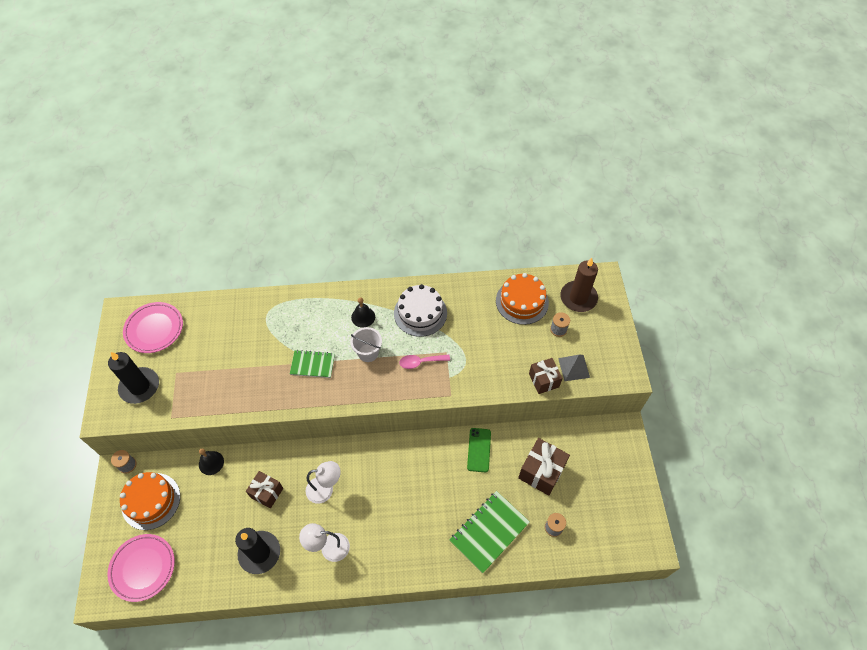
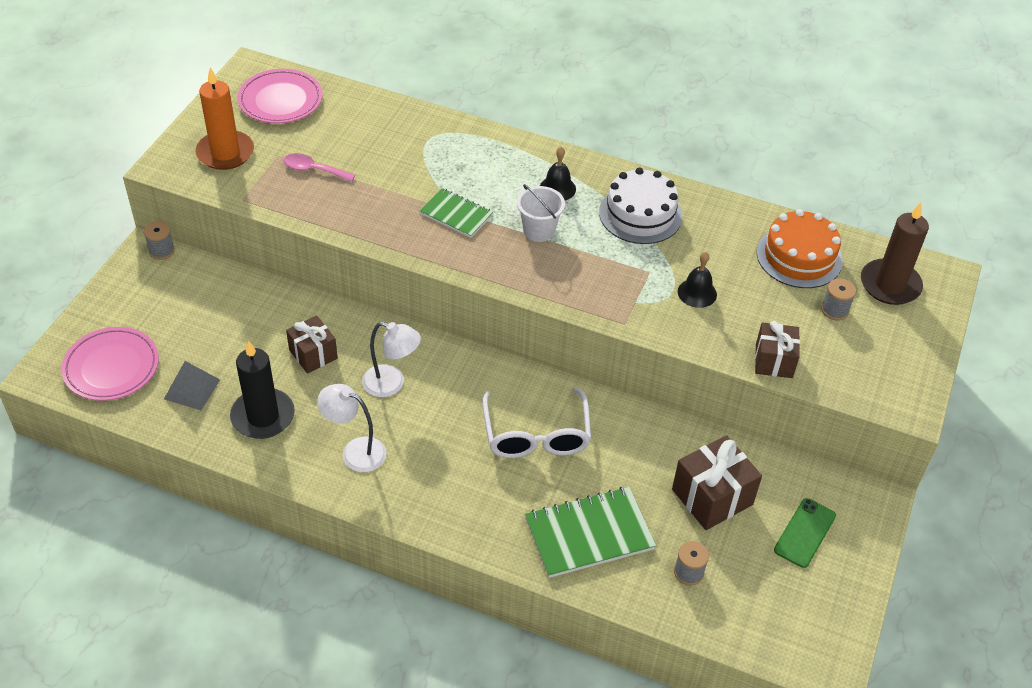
camera: 25 degrees right, 10 degrees down
(140, 387) = (225, 153): black candle -> orange candle
(151, 501) = (165, 301): orange cake -> none
(211, 463) = (264, 291): black bell -> black bell (697, 293)
(420, 362) = (605, 269): pink spoon -> pink spoon (313, 170)
(426, 481) = (536, 434): none -> white glasses
(479, 450) = (634, 431): green phone -> green phone (804, 533)
(574, 367) = (830, 364): grey pyramid -> grey pyramid (192, 389)

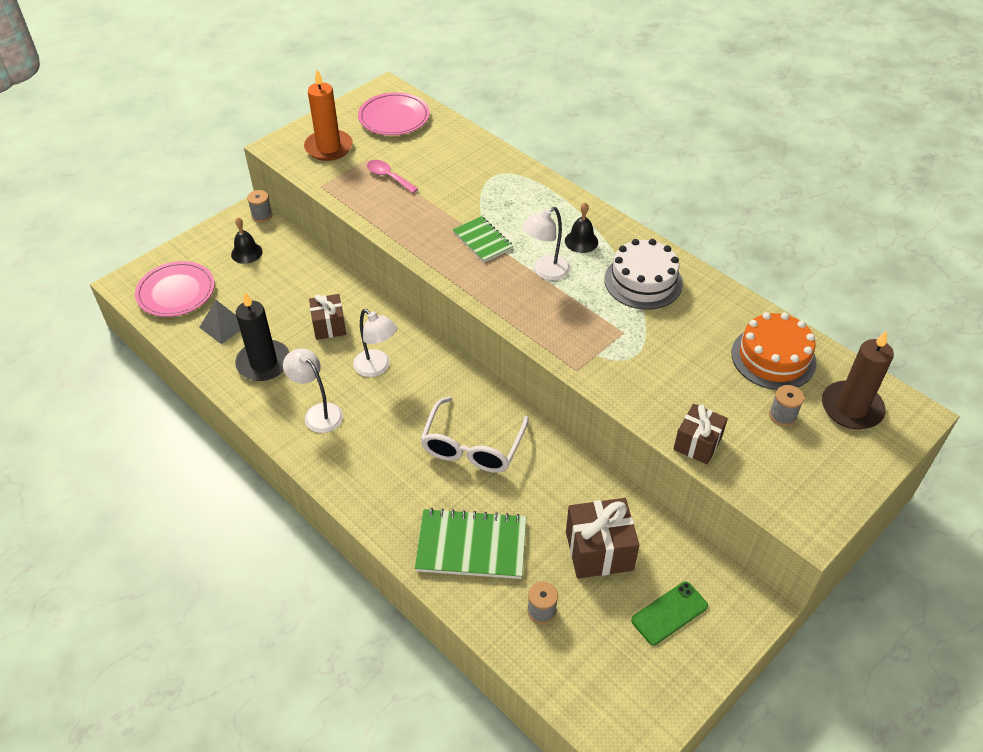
camera: 25 degrees right, 0 degrees up
(539, 230) = (545, 272): white bucket -> white lamp
(697, 293) = (657, 362): black bell -> black bell (246, 253)

